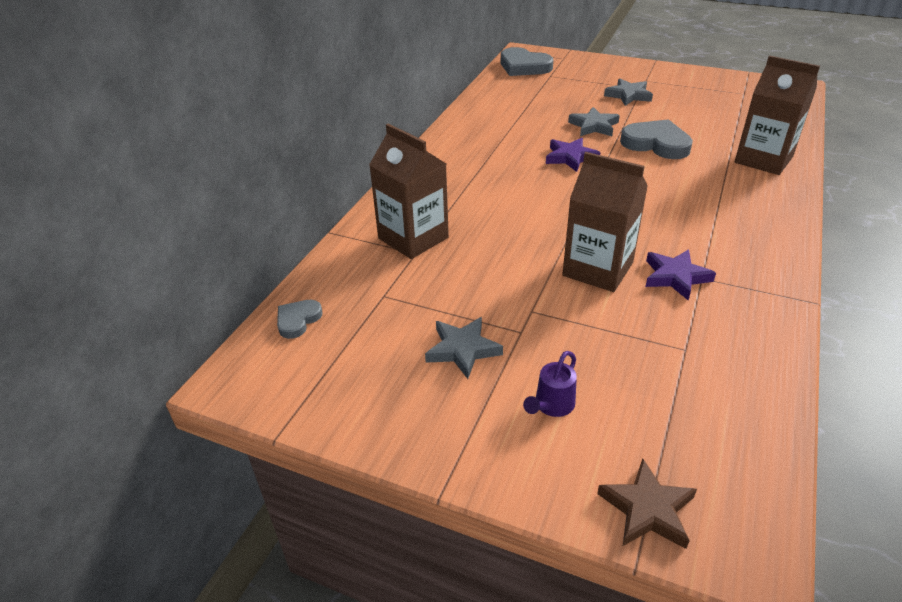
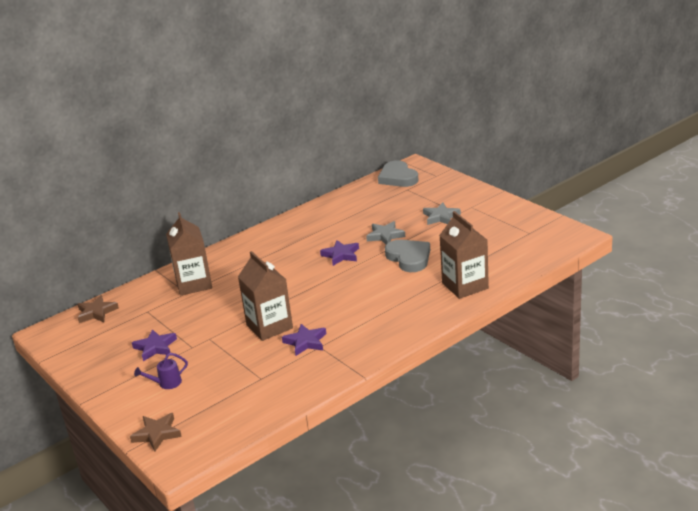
camera: 30 degrees right, 10 degrees down
(298, 320) = (96, 312): grey heart -> brown star
(462, 349) = (155, 347): grey star -> purple star

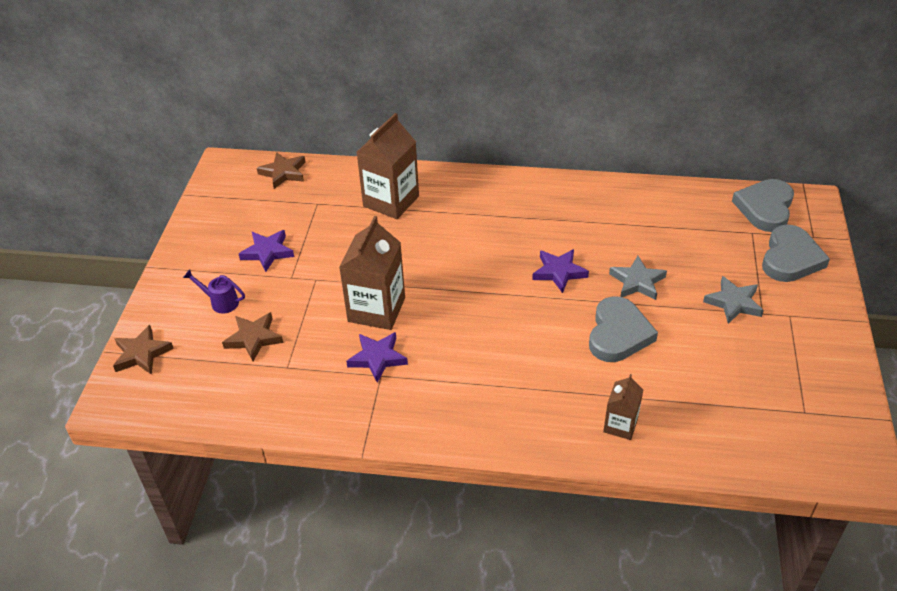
camera: 45 degrees right, 15 degrees up
(218, 382) = (254, 338): none -> brown star
(439, 188) = (790, 258): none -> grey heart
(465, 286) = (620, 425): brown carton -> brown carton, size x0.55

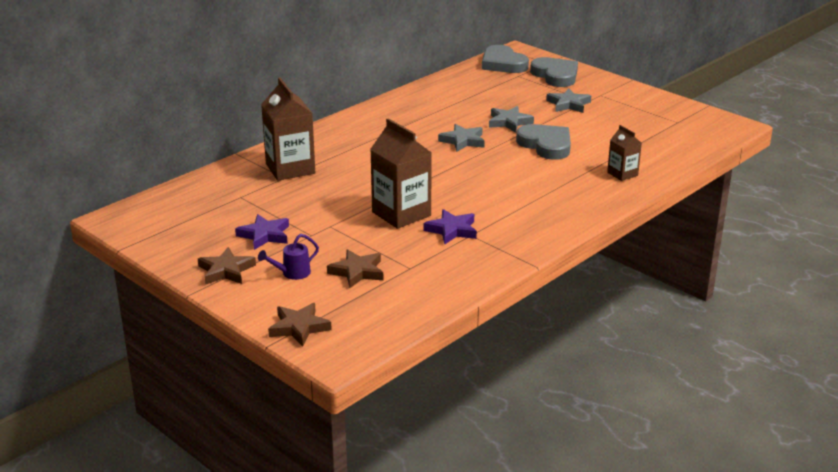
camera: 55 degrees left, 15 degrees down
(283, 173) = (175, 198): brown star -> brown star (226, 271)
(559, 272) = (463, 141): purple star -> grey star

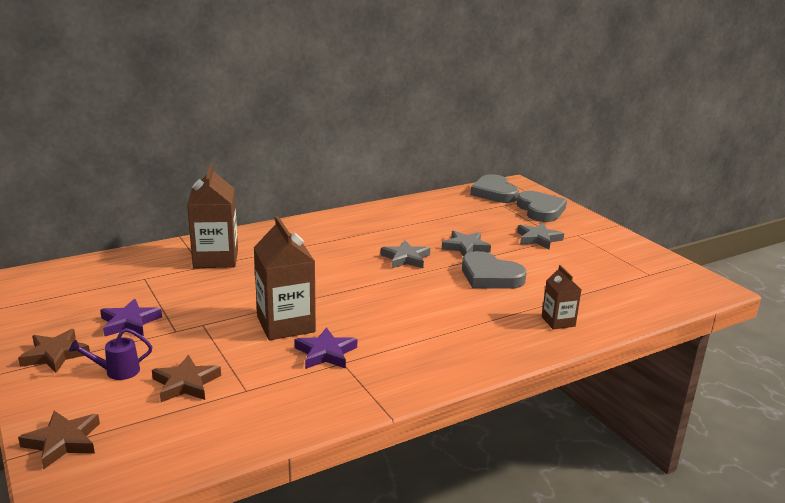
camera: 15 degrees right, 5 degrees down
(546, 145) = (490, 276): grey heart -> grey heart turned 150 degrees clockwise

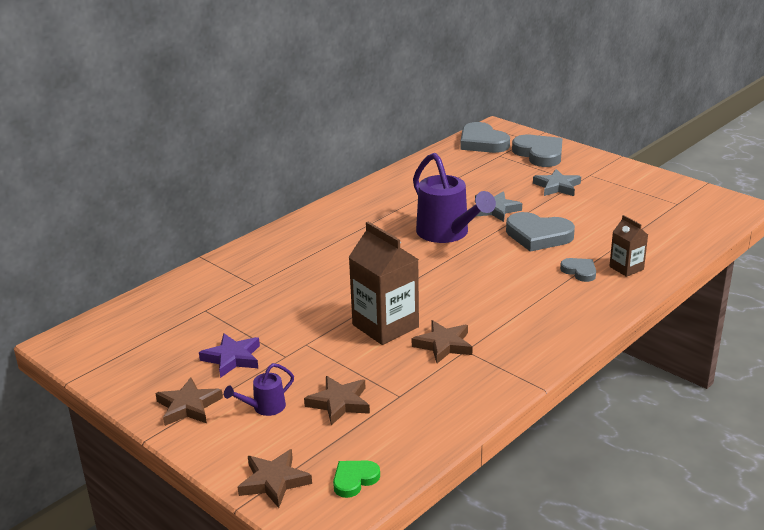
camera: 15 degrees left, 5 degrees up
(136, 460) = (354, 480): none -> green heart
(216, 259) = (260, 273): brown carton -> none
(326, 353) = (444, 345): purple star -> brown star
(405, 258) = (447, 233): grey star -> purple watering can
(508, 315) = (579, 271): none -> grey heart

